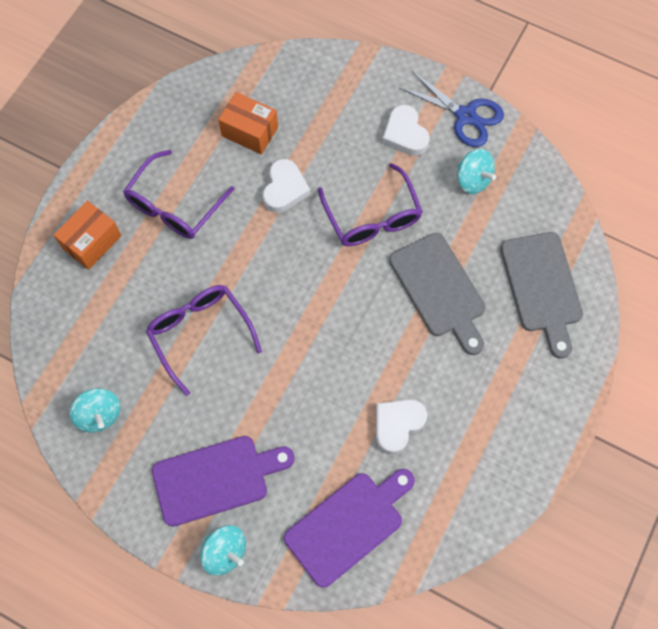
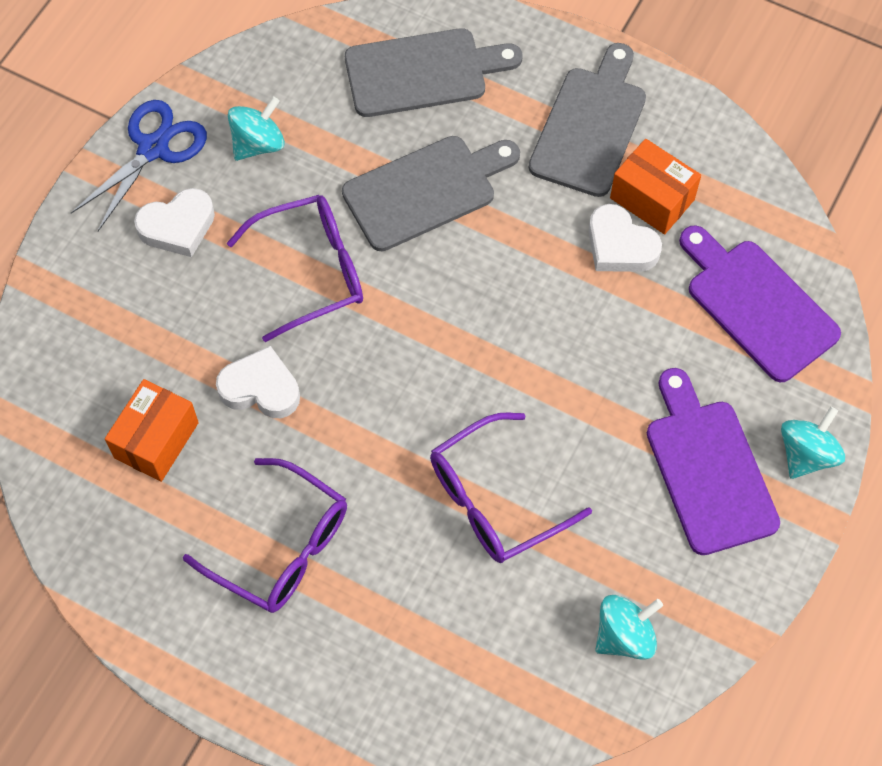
camera: 90 degrees left, 5 degrees down
(92, 242) = (341, 670): orange box -> orange box (652, 199)
(502, 407) = (590, 126): none -> grey cutting board

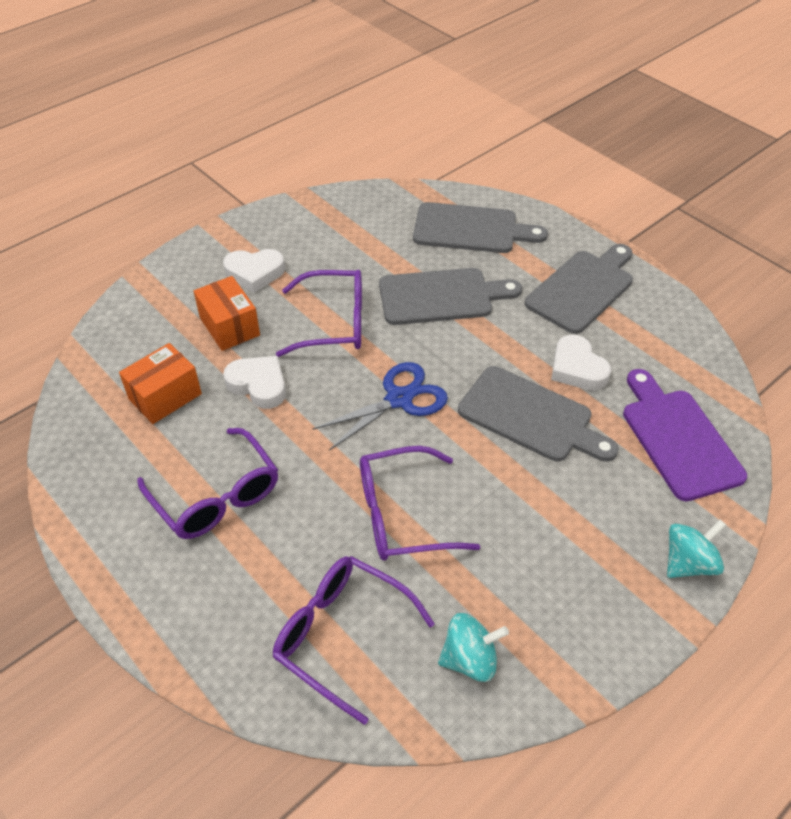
camera: 20 degrees right, 15 degrees down
(153, 148) = (263, 226): blue scissors -> blue scissors (399, 399)
(258, 144) = (335, 241): turquoise spinning top -> none
(488, 657) = (342, 636): none -> purple glasses
(589, 328) = (531, 416): none -> grey cutting board
(652, 199) = (614, 345): orange box -> orange box (229, 326)
(708, 469) = (594, 548): purple cutting board -> none

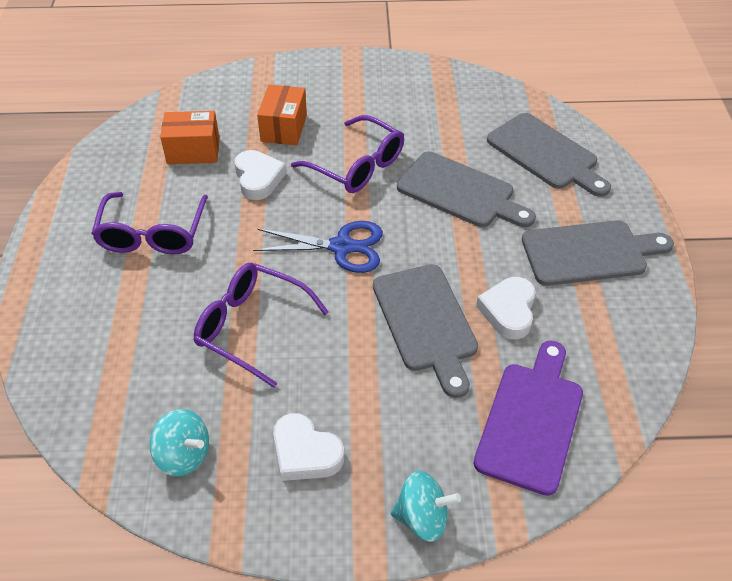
camera: 40 degrees right, 0 degrees up
(254, 273) = (341, 100): white heart -> white heart (305, 453)
(342, 636) = (125, 376): purple glasses -> none

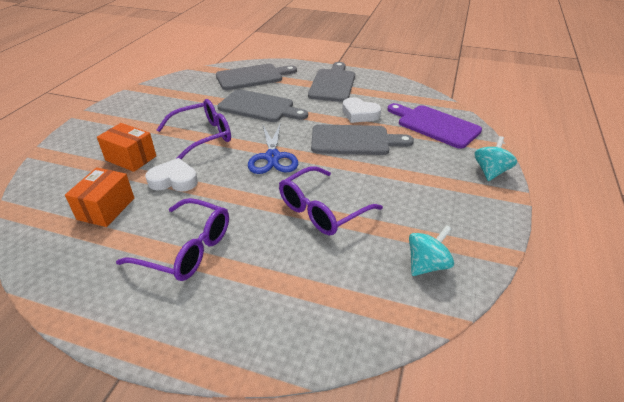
camera: 70 degrees left, 10 degrees down
(305, 453) = (438, 206): white heart -> none
(342, 247) = (273, 157): blue scissors -> blue scissors turned 150 degrees clockwise
(460, 192) = (259, 107): grey cutting board -> grey cutting board turned 60 degrees clockwise

